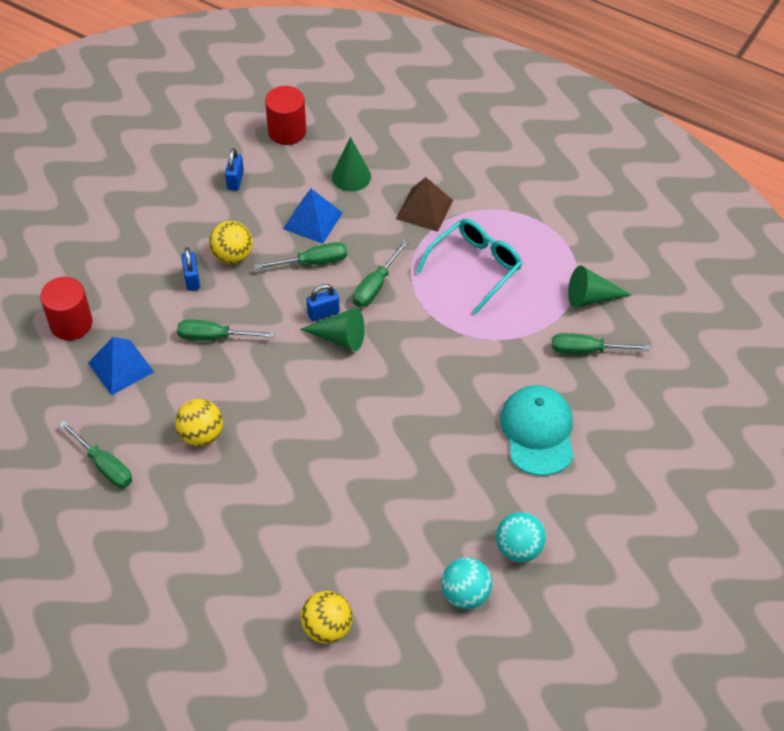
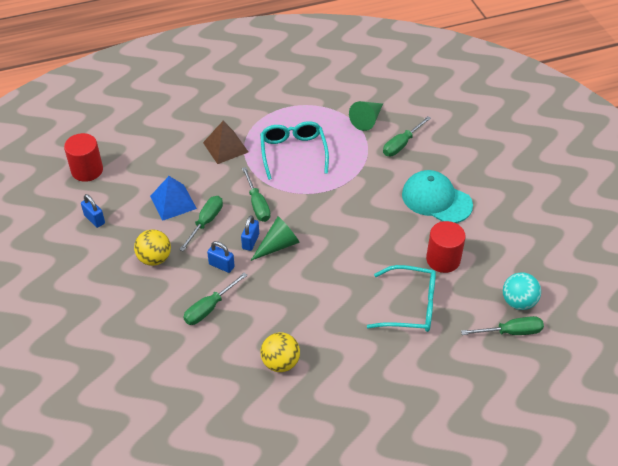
camera: 50 degrees left, 5 degrees down
(71, 323) = (110, 382): red cylinder -> red cylinder (443, 259)
(104, 465) = (251, 434): green screwdriver -> green screwdriver (511, 332)
(120, 367) = (179, 375): blue pyramid -> none
(192, 279) = (149, 291): blue padlock -> blue padlock (221, 265)
(327, 627) = (487, 385): yellow ball -> none
(351, 176) = (161, 163): green cone -> none
(366, 498) = (409, 306): none -> turquoise glasses
(518, 548) = (507, 258): turquoise ball -> none

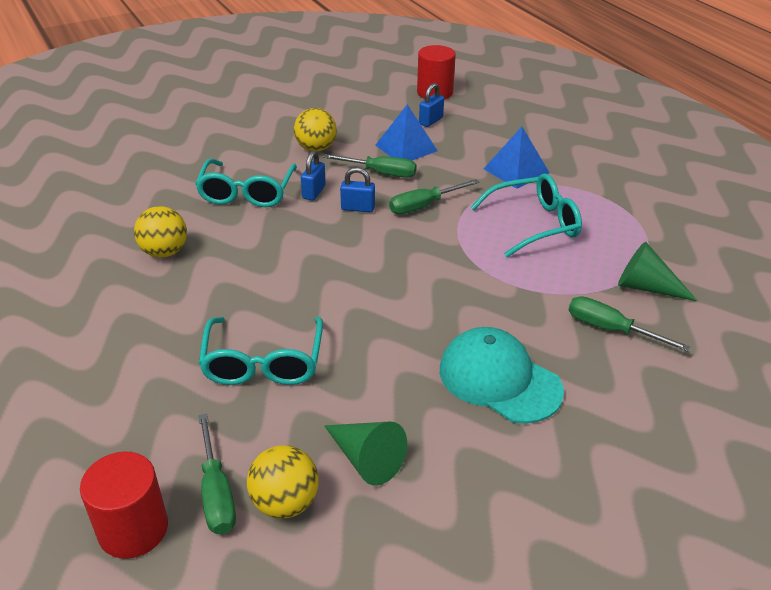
camera: 80 degrees right, 10 degrees down
(94, 219) = (364, 107): blue padlock -> blue padlock (431, 121)
(209, 308) = (247, 192): green screwdriver -> turquoise glasses
(225, 147) = (516, 171): brown pyramid -> blue pyramid
(278, 245) = (357, 230): green cone -> green cone (366, 459)
(436, 199) = (499, 379): turquoise cap -> turquoise cap turned 75 degrees counterclockwise
(443, 259) = (365, 395): red cylinder -> red cylinder (133, 529)
(518, 302) = (285, 503): turquoise ball -> yellow ball

